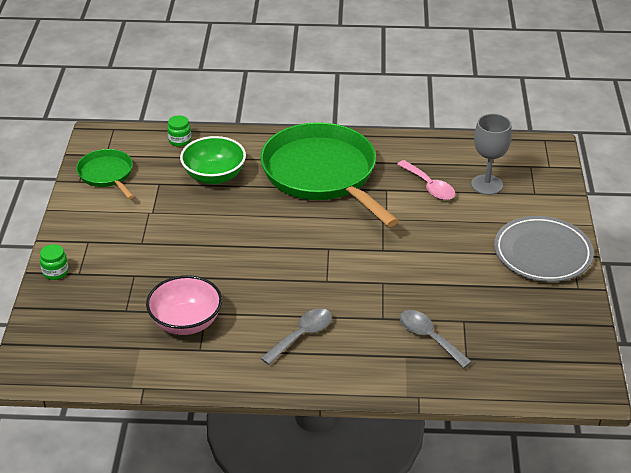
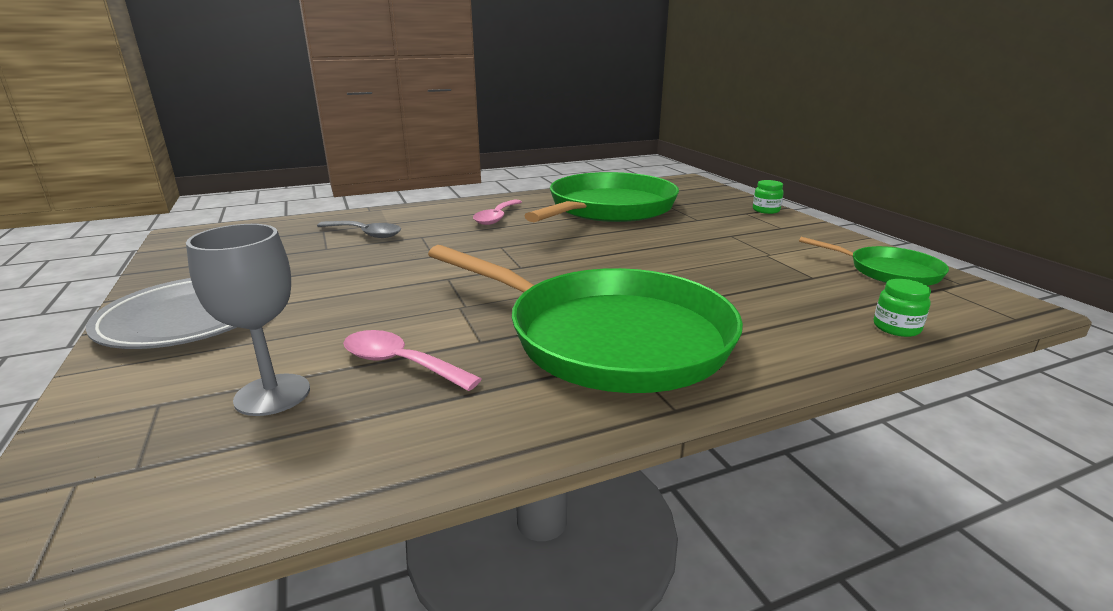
camera: 155 degrees right, 15 degrees down
(186, 322) = (608, 208): pink bowl -> green pan
(214, 176) = (762, 298): green bowl -> none
(302, 335) = (497, 218): grey spoon -> pink spoon

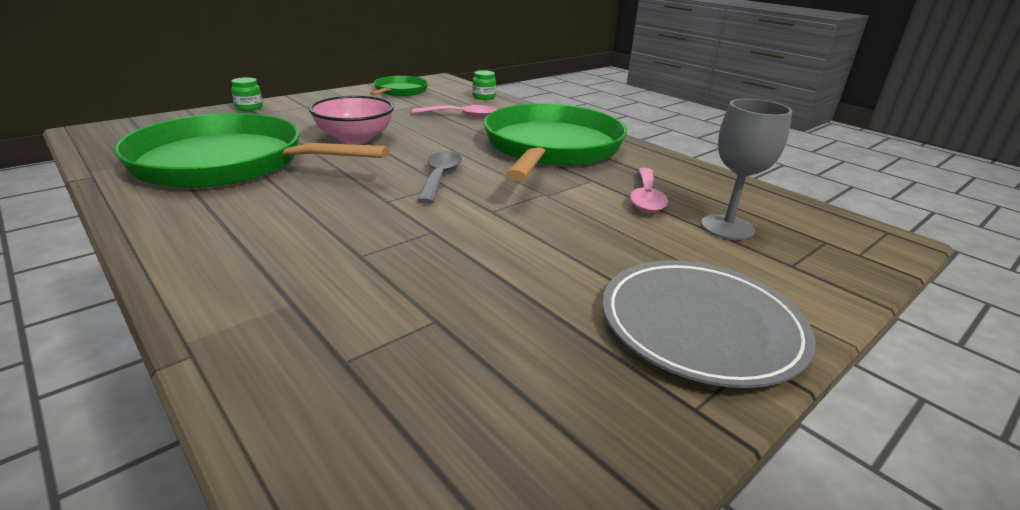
camera: 110 degrees left, 5 degrees up
(365, 234) = (357, 306): grey spoon -> grey spoon (440, 177)
(497, 218) = (264, 220): pink spoon -> pink spoon (461, 115)
(664, 242) = (355, 138): none -> pink bowl

